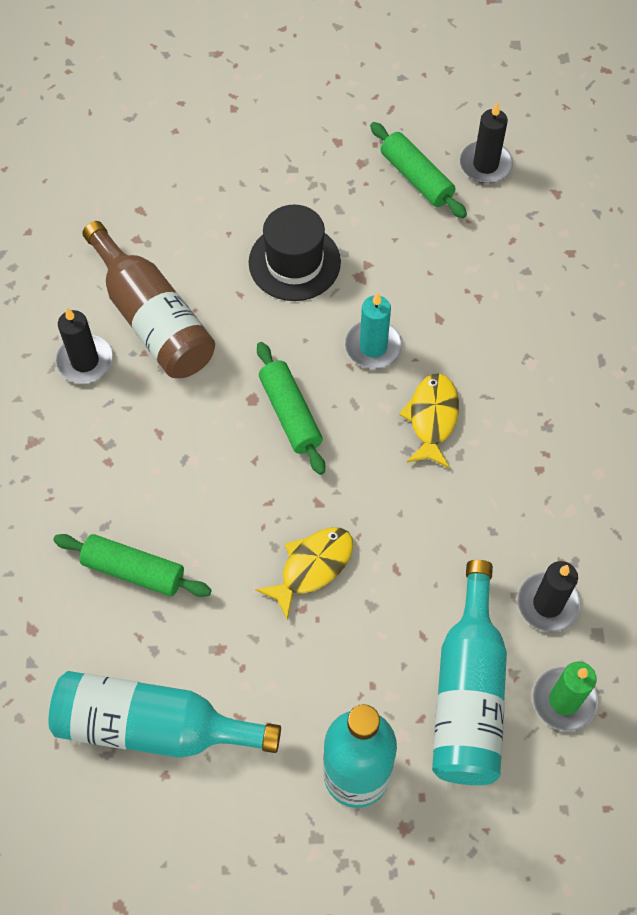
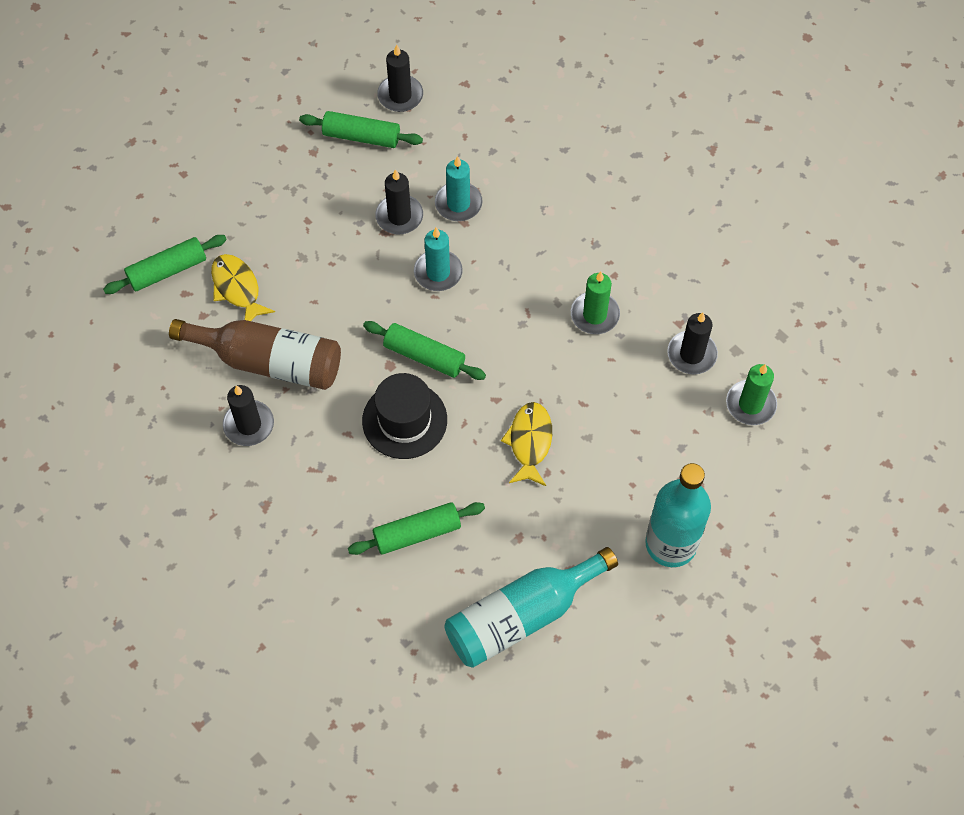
camera: 40 degrees left, 0 degrees up
(144, 181) = (167, 270): none -> green rolling pin
(294, 262) = (331, 253): black hat -> black hat (404, 420)
(384, 272) = (399, 216): none -> black candle
(432, 418) = (519, 291): yellow fish -> yellow fish (237, 288)
(450, 297) = (458, 203): none -> turquoise candle
(468, 693) = (692, 444): turquoise bottle -> none
(485, 493) = (594, 315): none -> green candle

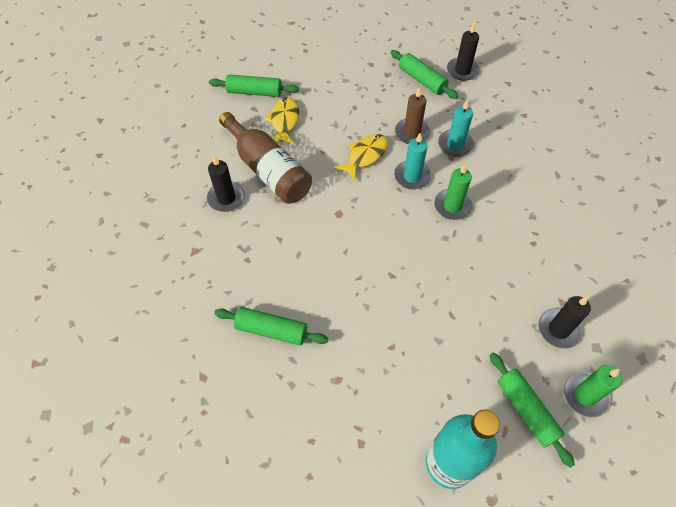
camera: 35 degrees right, 5 degrees down
(399, 216) = (412, 133): black candle -> brown candle
(404, 420) = (321, 252): black hat -> none
(424, 356) = (365, 221): green rolling pin -> green rolling pin (526, 410)
(522, 616) = (297, 440): turquoise bottle -> none
(529, 442) = (394, 318): yellow fish -> yellow fish (365, 156)
(594, 315) = (501, 261): green candle -> green candle (452, 206)

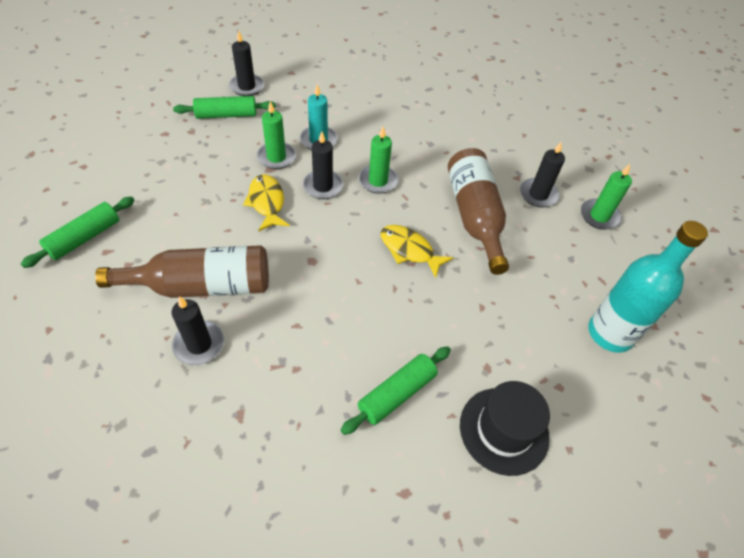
camera: 60 degrees left, 5 degrees down
(284, 121) = (155, 236): yellow fish -> yellow fish (409, 250)
(292, 418) = (504, 430): none -> black hat
(412, 133) = (276, 157): brown candle -> green candle
(412, 176) = (323, 186): turquoise candle -> black candle
(481, 293) = (474, 217): none -> brown bottle
(526, 410) = (592, 256): green rolling pin -> none

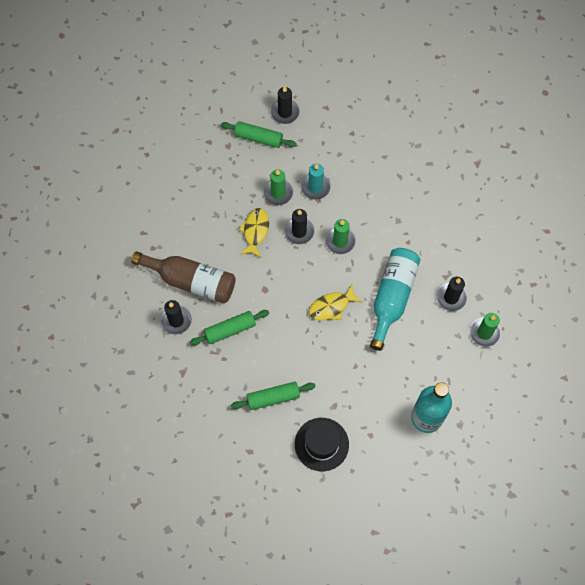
camera: 30 degrees right, 15 degrees up
(85, 238) = (133, 217): green rolling pin -> green rolling pin (230, 330)
(409, 250) = (331, 306): yellow fish -> yellow fish turned 90 degrees counterclockwise
(474, 217) = (392, 298): brown bottle -> turquoise bottle

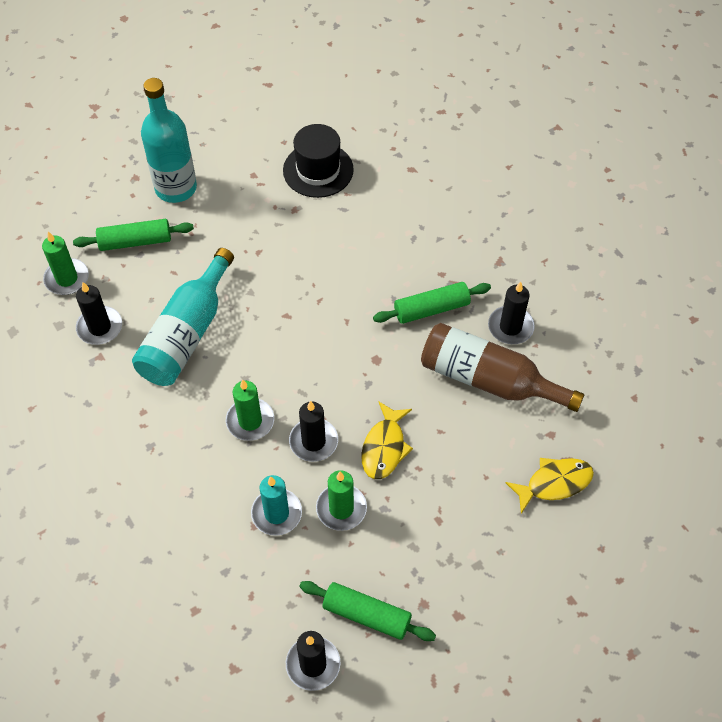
camera: 175 degrees left, 10 degrees down
(273, 398) = (376, 223): green rolling pin -> green rolling pin (135, 241)
(331, 306) = (279, 328): yellow fish -> yellow fish (554, 483)

